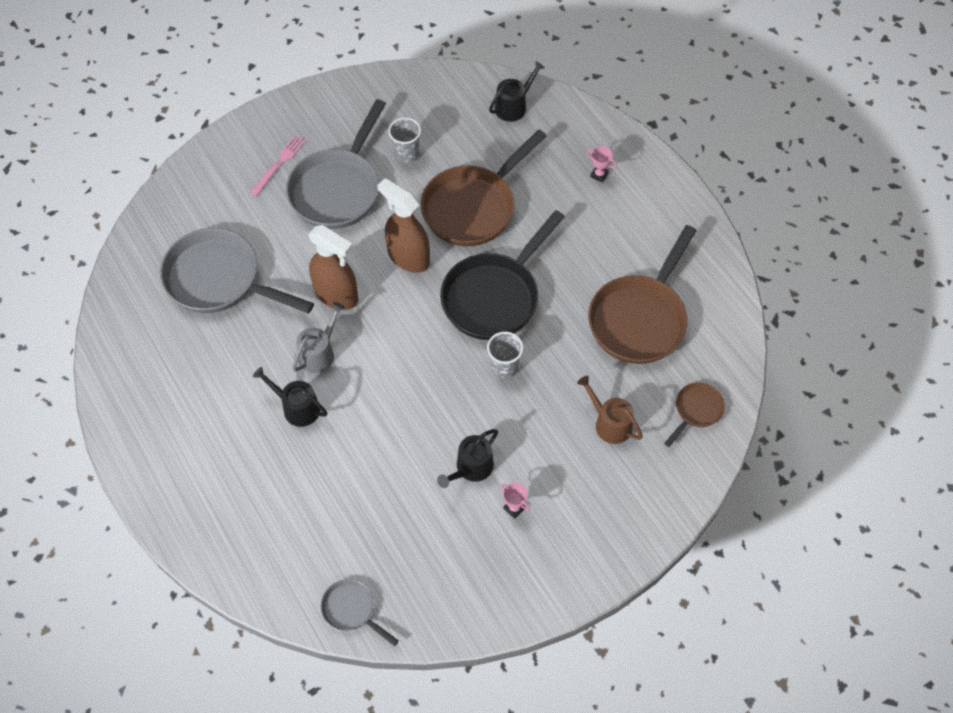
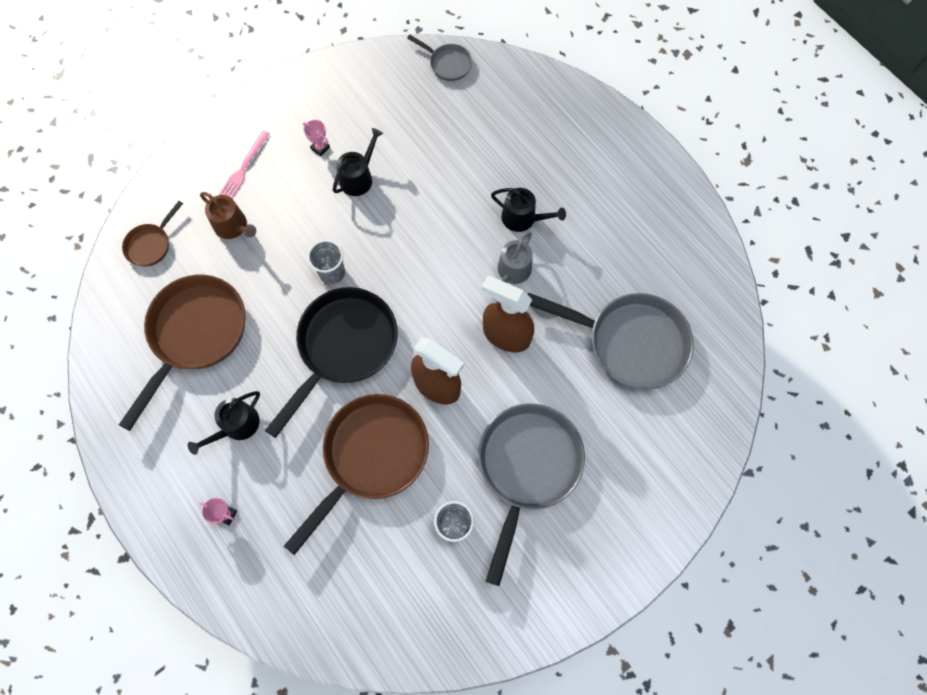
camera: 175 degrees right, 10 degrees up
(279, 164) = (601, 497): pink fork -> pink fork (244, 168)
(513, 106) = (328, 613): black watering can -> black watering can (237, 426)

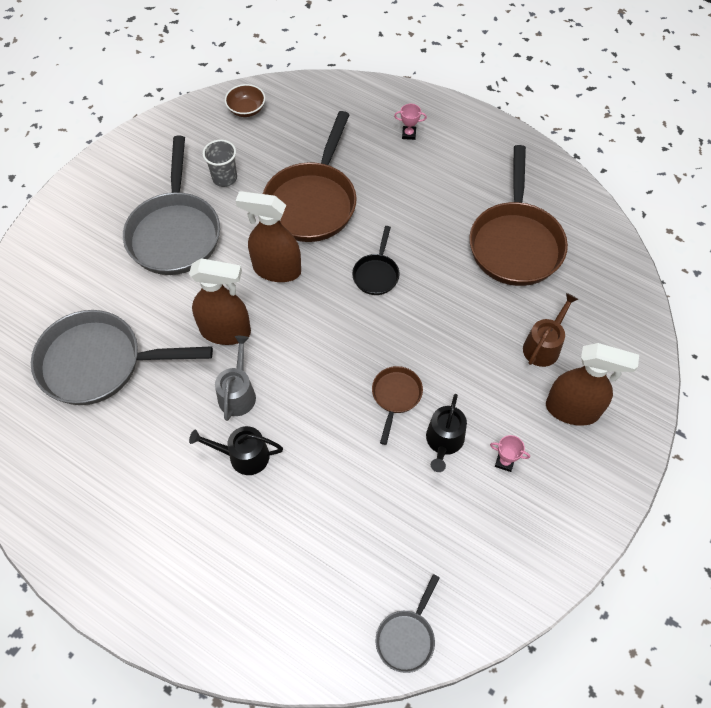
camera: 160 degrees right, 10 degrees down
(151, 244) = (610, 303): brown pan -> brown pan (395, 396)
(233, 226) = (543, 346): brown watering can -> brown watering can turned 105 degrees clockwise
(237, 426) = (436, 190): black watering can -> none
(244, 168) = (572, 409): pink fork -> brown spray bottle
(332, 272) = (421, 334): grey cup -> none
(343, 347) = (376, 274): black pan -> black pan, size x0.48
(396, 628) = (246, 109): none -> brown bowl
(447, 64) = (407, 637): grey pan -> grey pan turned 75 degrees counterclockwise

